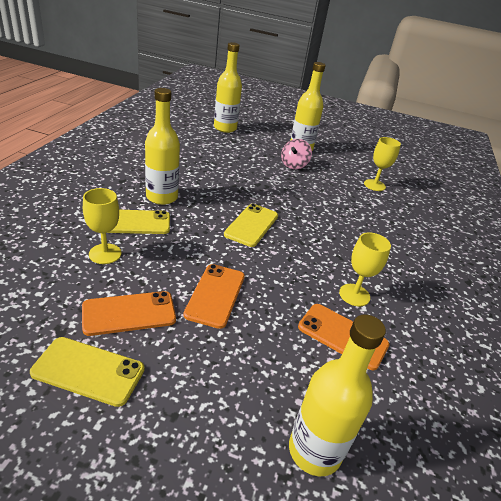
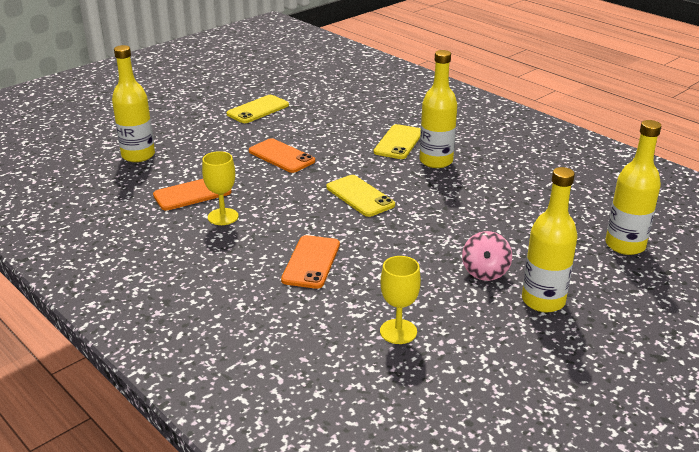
camera: 125 degrees right, 5 degrees down
(105, 254) = (362, 126): yellow goblet -> none
(129, 313) = (292, 125): orange phone -> orange phone (311, 262)
(294, 165) = (485, 272): pink spinning top -> pink spinning top turned 135 degrees counterclockwise

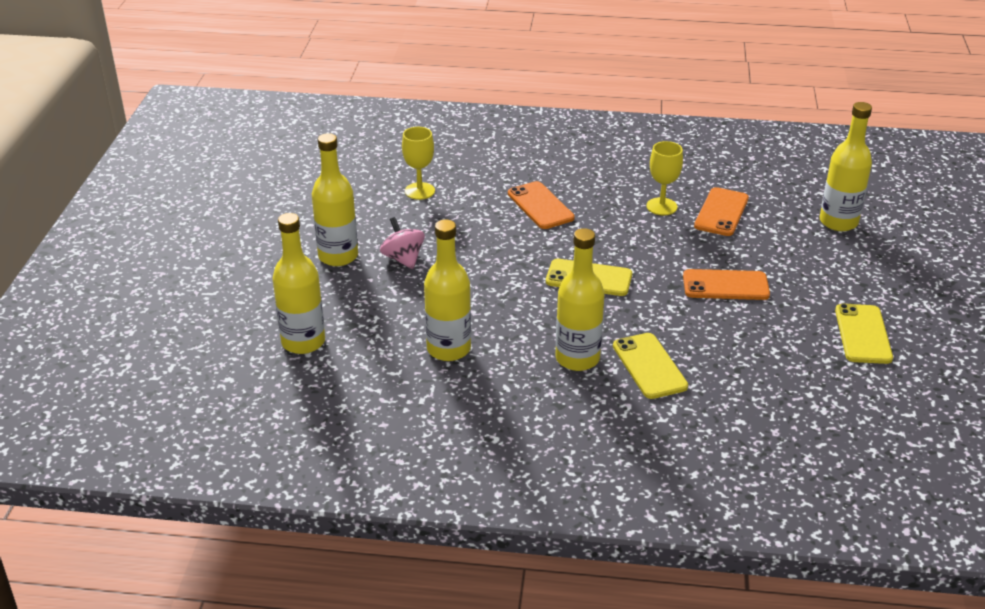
camera: 140 degrees right, 5 degrees up
(515, 198) = (448, 349): none -> yellow bottle

